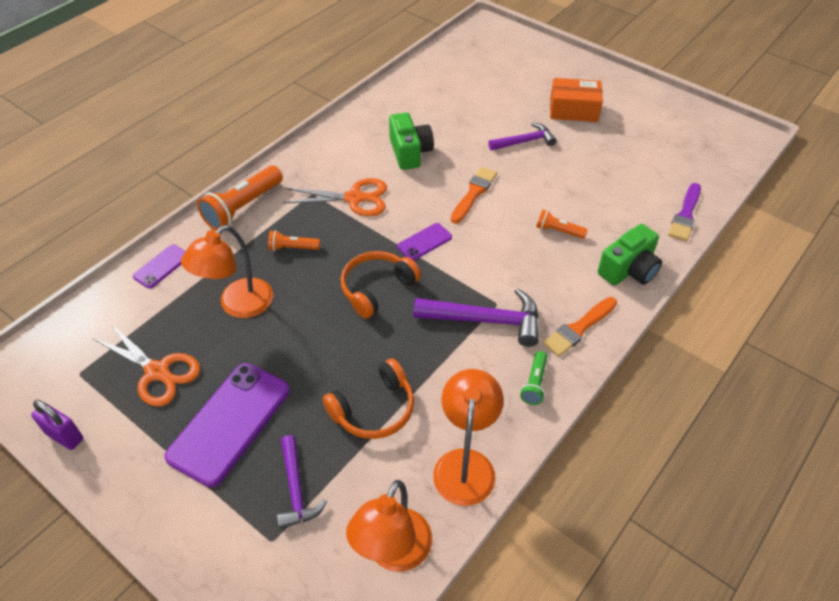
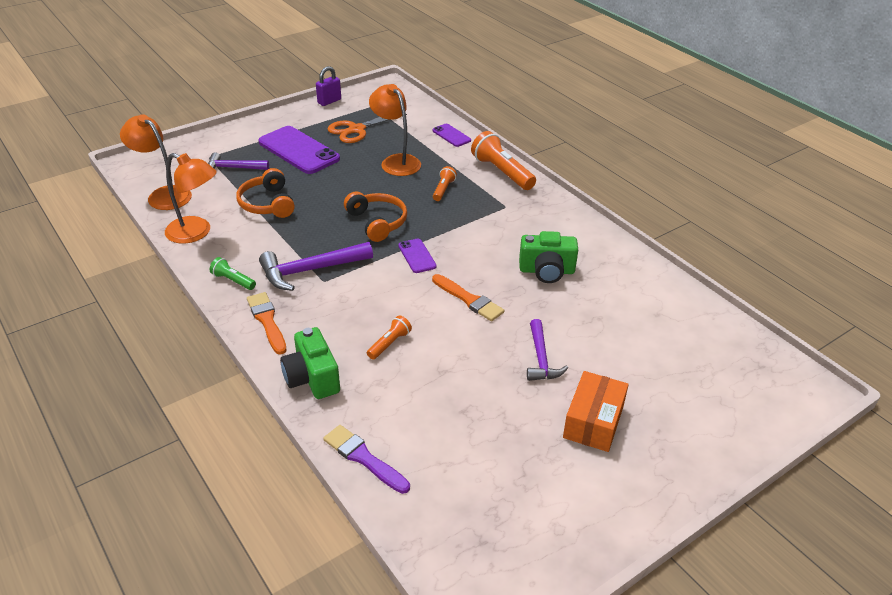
camera: 105 degrees right, 10 degrees down
(354, 198) = (491, 227): orange scissors -> none
(486, 320) = (310, 270): purple hammer -> purple hammer turned 45 degrees clockwise

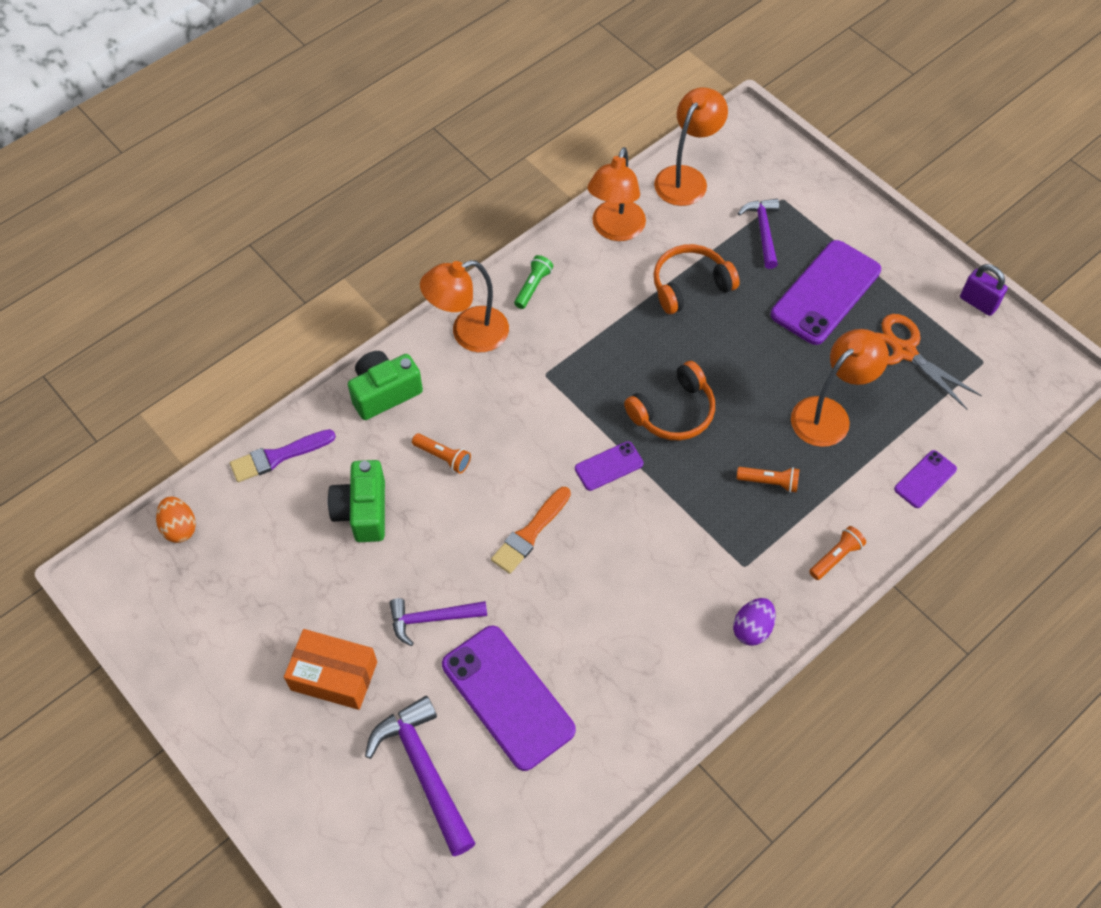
camera: 85 degrees right, 20 degrees up
(267, 321) = (468, 334): orange brush -> orange lamp
(310, 270) = (562, 357): purple hammer -> purple hammer (424, 770)
(363, 458) = (278, 456): purple brush -> purple brush turned 150 degrees counterclockwise
(432, 543) = (179, 528): none -> orange egg
(502, 172) = (836, 557): orange flashlight -> orange flashlight, size x0.53
(546, 271) = (601, 624): green camera -> green camera (363, 511)
(551, 208) = (752, 628): none -> purple egg
(606, 321) = (508, 697): none -> purple phone

